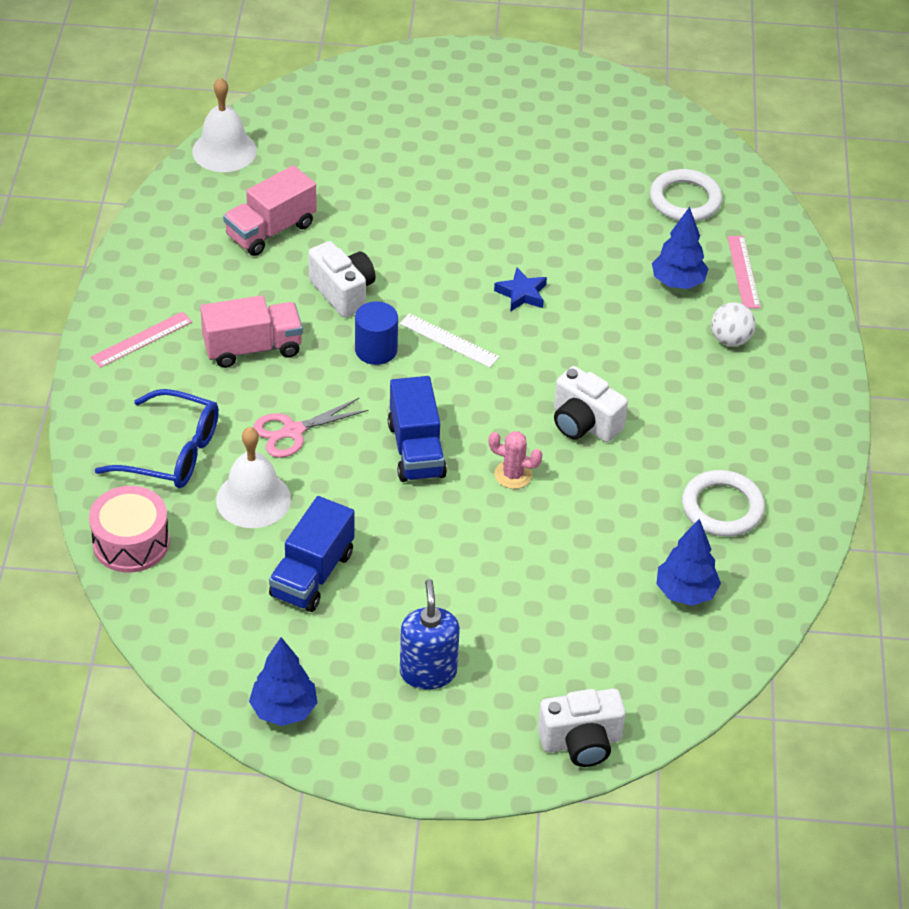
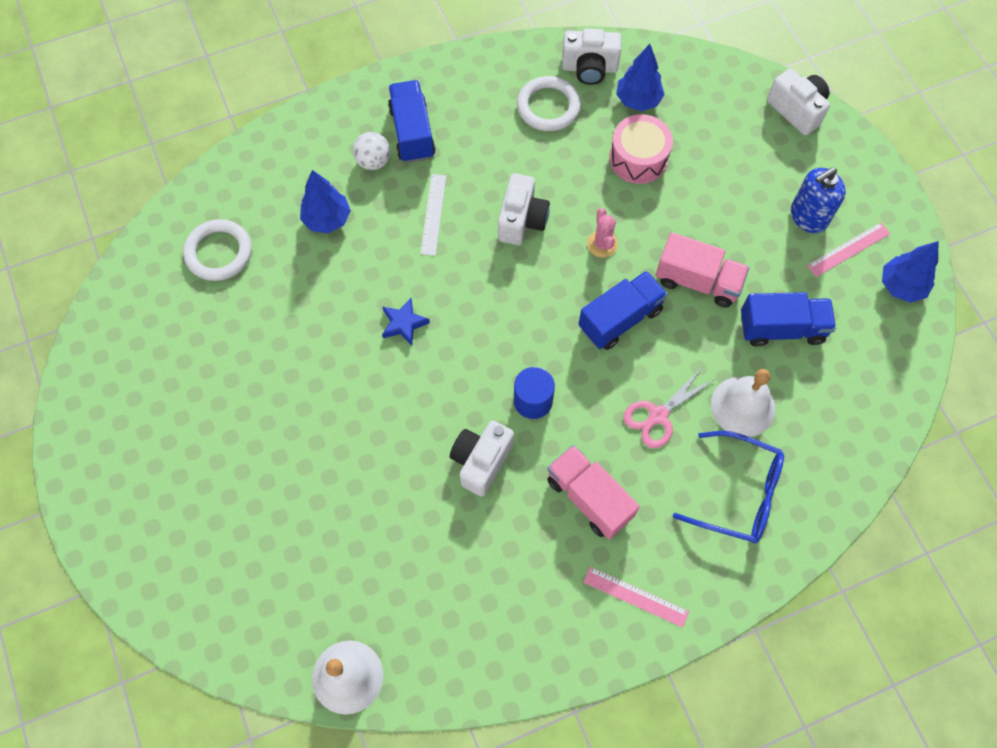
camera: 115 degrees left, 20 degrees up
(131, 542) = (842, 469): pink drum -> pink drum (638, 158)
(172, 452) = (738, 493): blue glasses -> blue glasses turned 120 degrees clockwise
(270, 230) = (437, 566): pink truck -> pink truck (697, 281)
(293, 431) = (658, 415): pink scissors -> pink scissors turned 105 degrees clockwise
(449, 340) = (489, 352): white ruler -> white ruler (433, 214)
(743, 272) = (289, 180): pink ruler -> pink ruler (848, 249)
(751, 382) = (412, 132): none -> blue truck
(758, 569) = (589, 68): none -> white camera

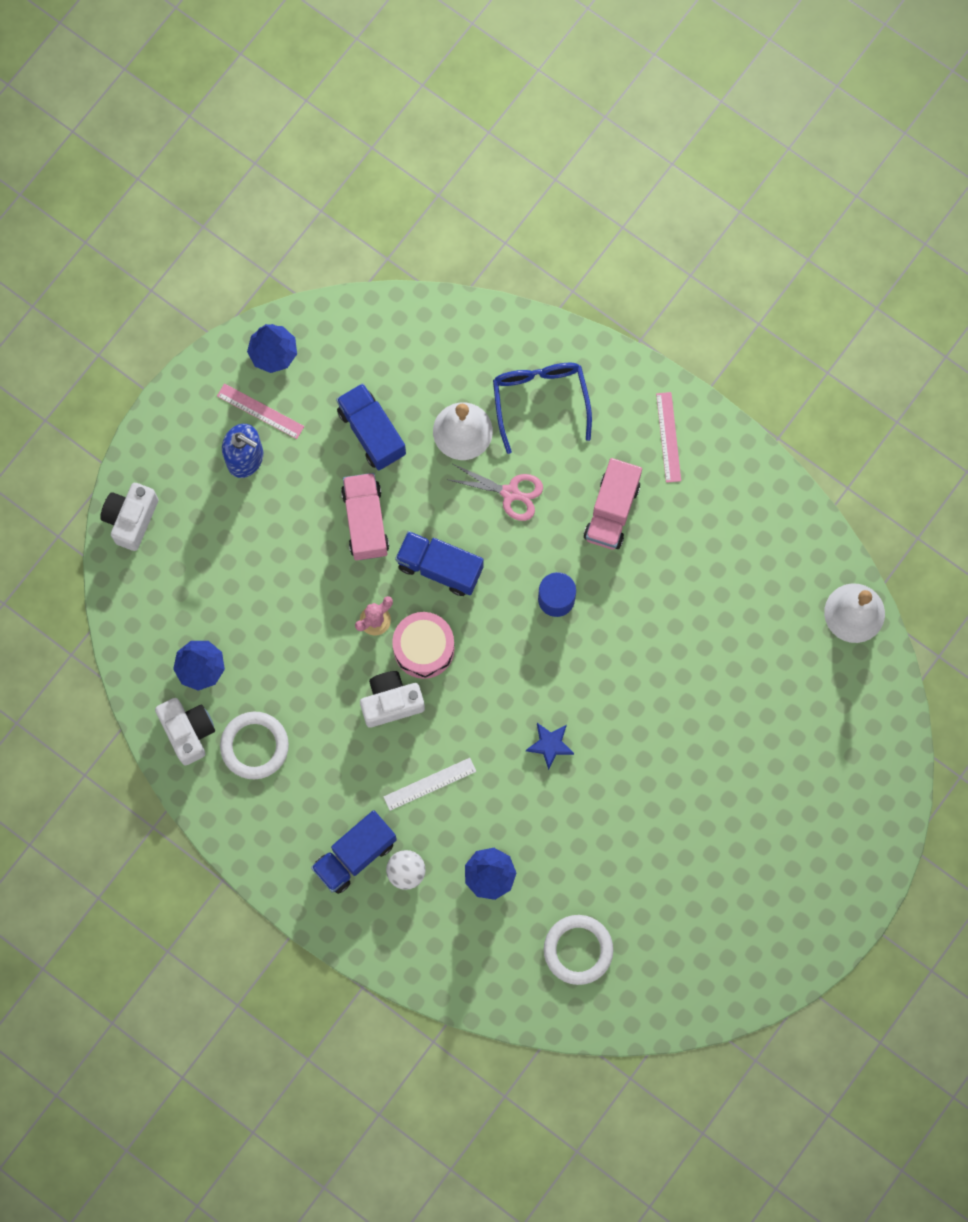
camera: 120 degrees left, 10 degrees up
(481, 461) = (632, 610): white camera -> none
(638, 158) = (266, 634): pink drum -> pink drum (424, 648)

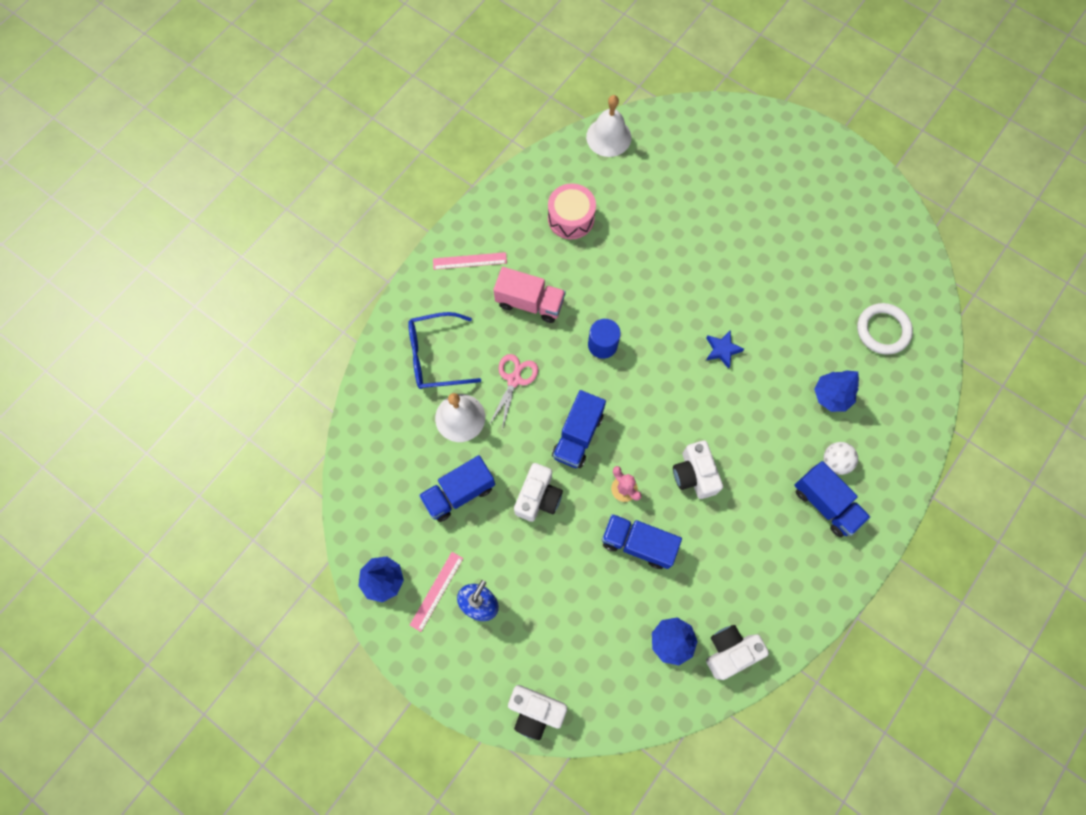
camera: 90 degrees left, 5 degrees down
(254, 746) = (739, 591): white ring -> none
(310, 634) = (638, 543): none -> blue truck
(365, 521) = (538, 497): pink truck -> white camera
(424, 648) = (647, 448): pink drum -> pink drum (571, 218)
(430, 784) = (761, 443): white ruler -> none

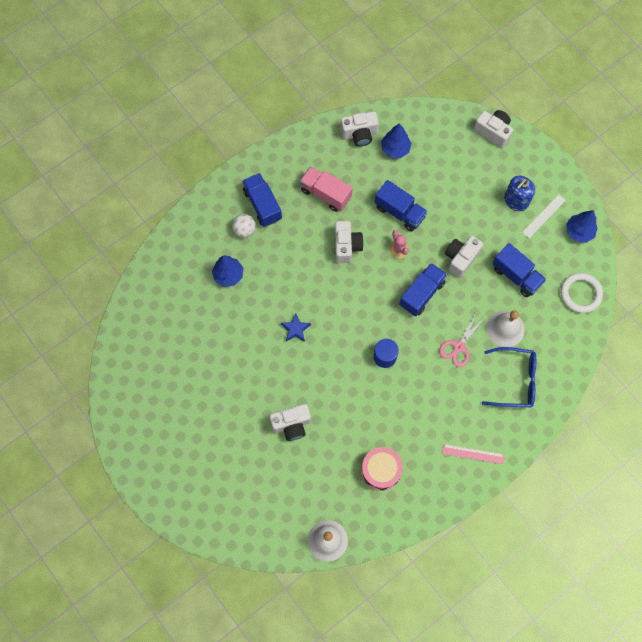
camera: 165 degrees left, 0 degrees up
(436, 591) = (543, 216): pink ruler -> white ruler
(459, 493) = (516, 275): blue truck -> blue truck turned 60 degrees clockwise
(530, 303) = (432, 405): pink truck -> pink truck (325, 194)
(687, 241) = (292, 424): none -> white camera
(883, 330) = (169, 313): white ring -> white ring (580, 294)

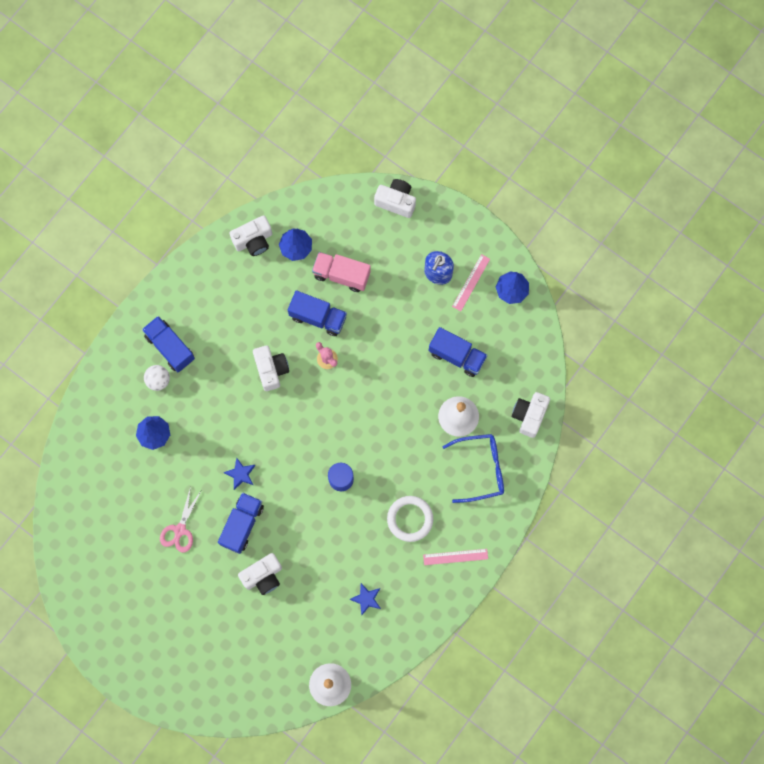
camera: 15 degrees left, 5 degrees up
(325, 194) = (234, 317): pink truck -> pink truck (341, 275)
(381, 470) = (366, 599): pink drum -> blue star
(422, 293) = (363, 401): blue truck -> blue truck (242, 524)
(459, 346) = (415, 448): pink scissors -> pink scissors (180, 530)
(461, 258) = (395, 352): white camera -> white camera (529, 416)
(543, 216) = (471, 282): white ruler -> pink ruler
(580, 294) = (528, 358): white ring -> white ring (410, 519)

